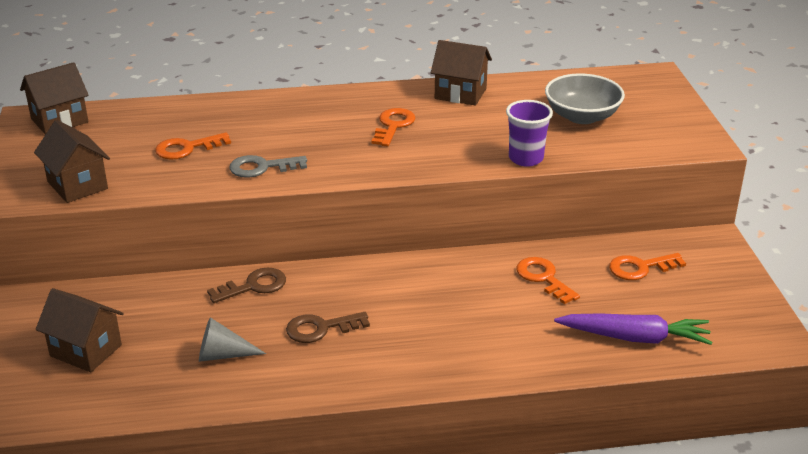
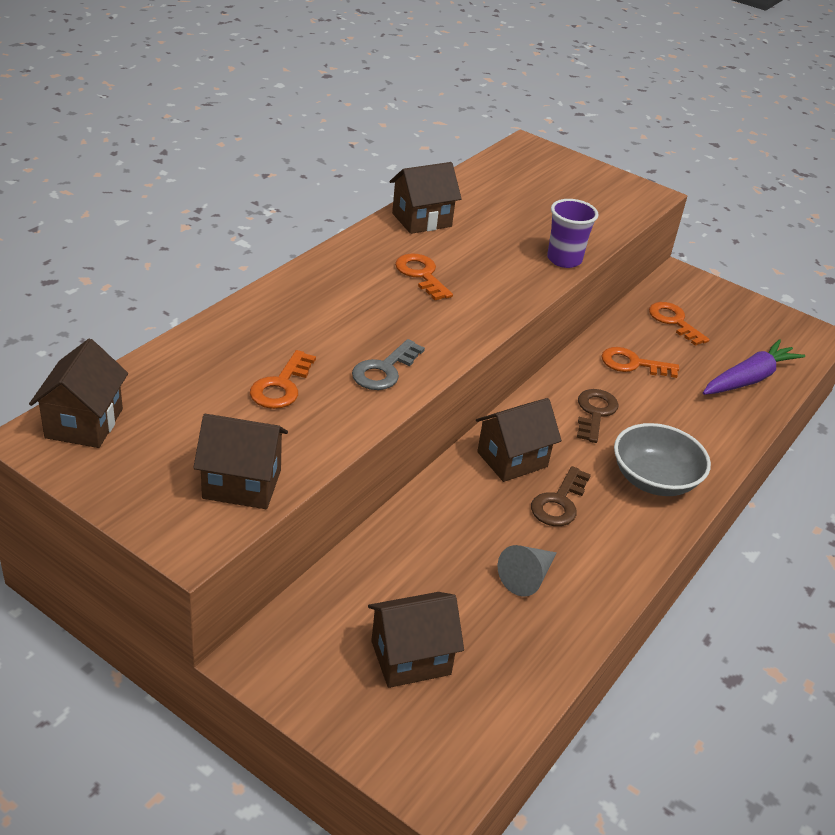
camera: 50 degrees left, 5 degrees up
(253, 286) = (449, 498): brown key -> brown key (595, 413)
(335, 287) = (512, 459): none -> brown house
(582, 116) = (540, 204): grey bowl -> grey bowl (654, 479)
(640, 268) = (674, 321): orange key -> orange key turned 120 degrees clockwise

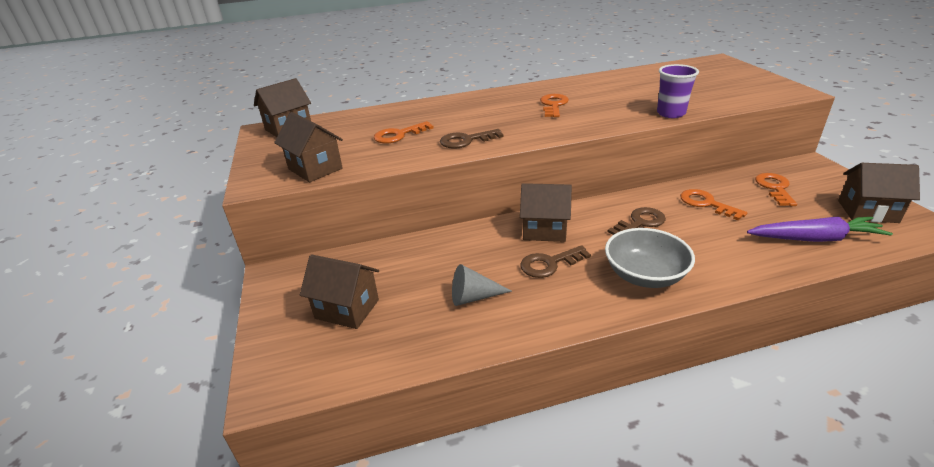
camera: 45 degrees right, 5 degrees down
(384, 370) = (466, 141): grey key -> brown key
(421, 220) = (589, 83): brown house -> brown house (867, 211)

